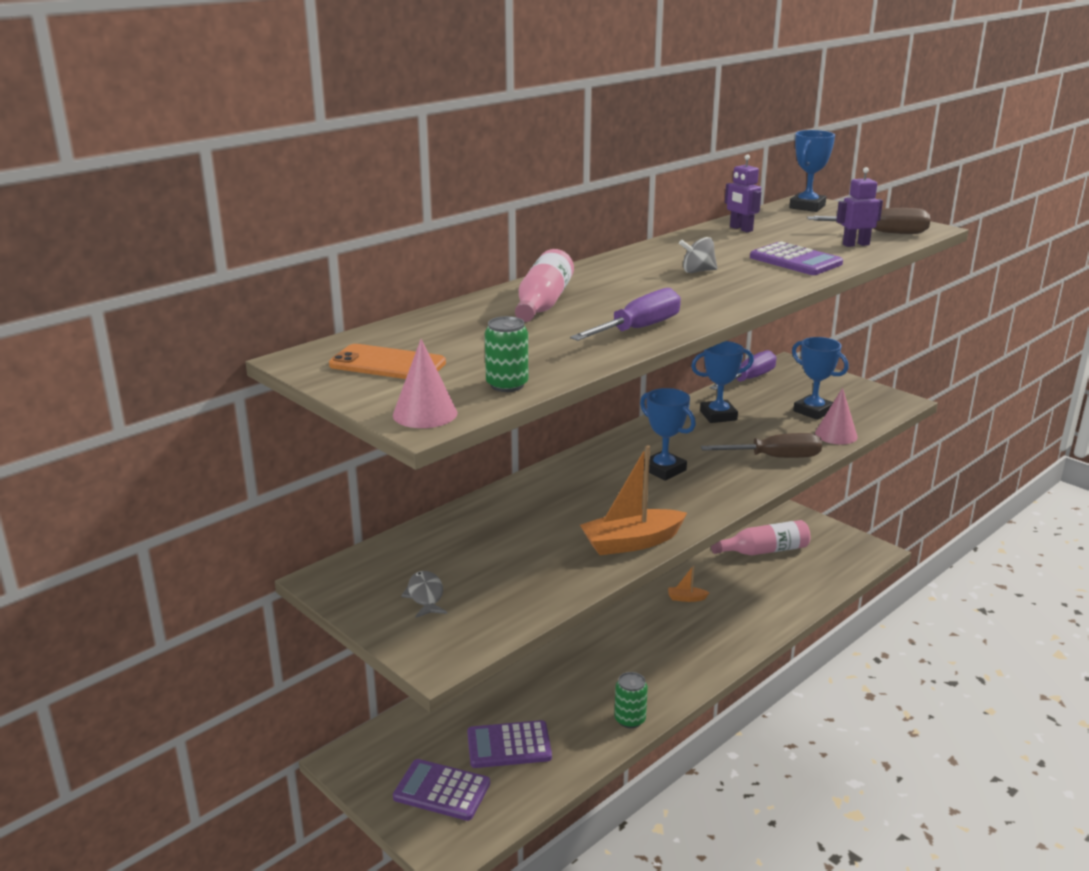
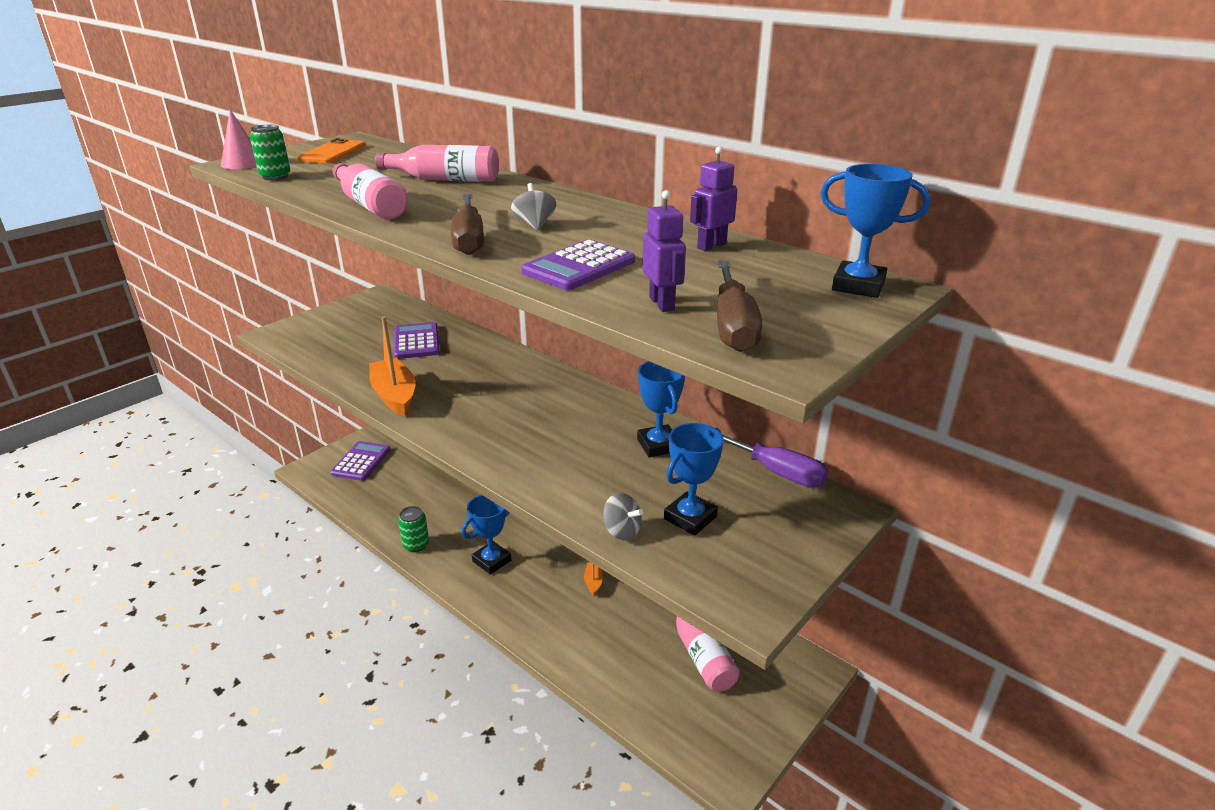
camera: 85 degrees right, 5 degrees up
(425, 596) = (347, 324): grey fish -> none
(509, 745) = (398, 486): purple calculator -> purple calculator (416, 342)
(638, 329) = (370, 205): purple screwdriver -> pink bottle
(664, 470) = (525, 411): blue trophy -> blue trophy (492, 561)
(775, 457) = (554, 479): brown screwdriver -> brown screwdriver (469, 239)
(836, 435) = (621, 531): pink cone -> grey spinning top

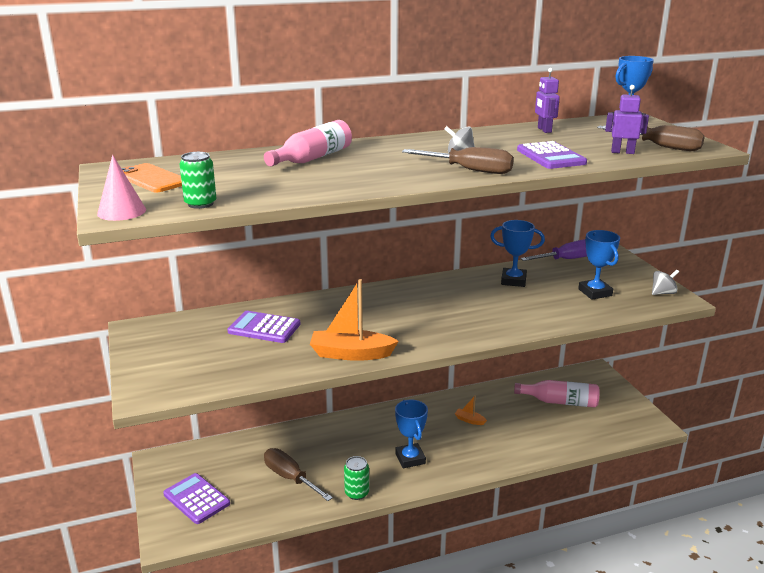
camera: 60 degrees left, 5 degrees down
(370, 205) = (349, 184): pink bottle -> none
(416, 497) = (290, 478): none -> brown screwdriver
(621, 531) = (595, 313): grey spinning top -> grey spinning top (663, 293)

